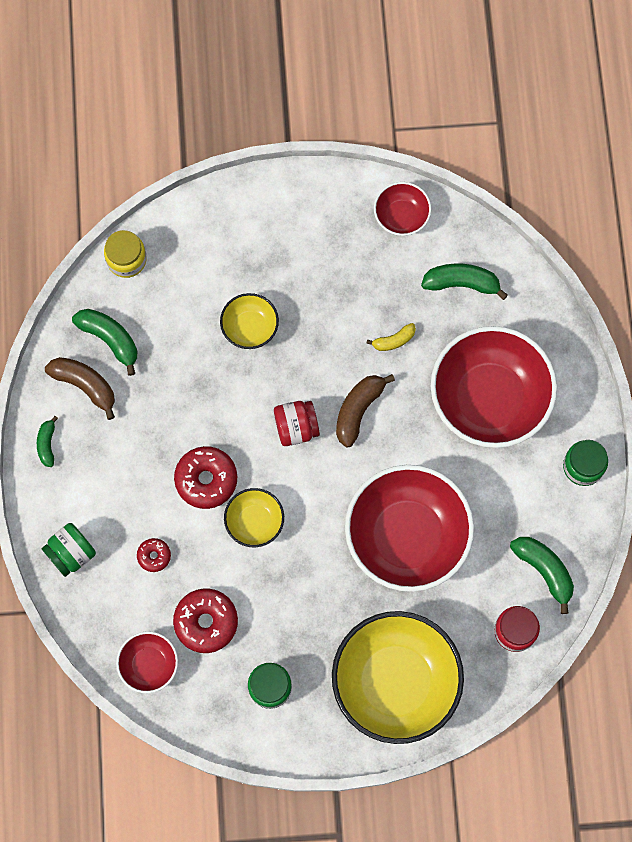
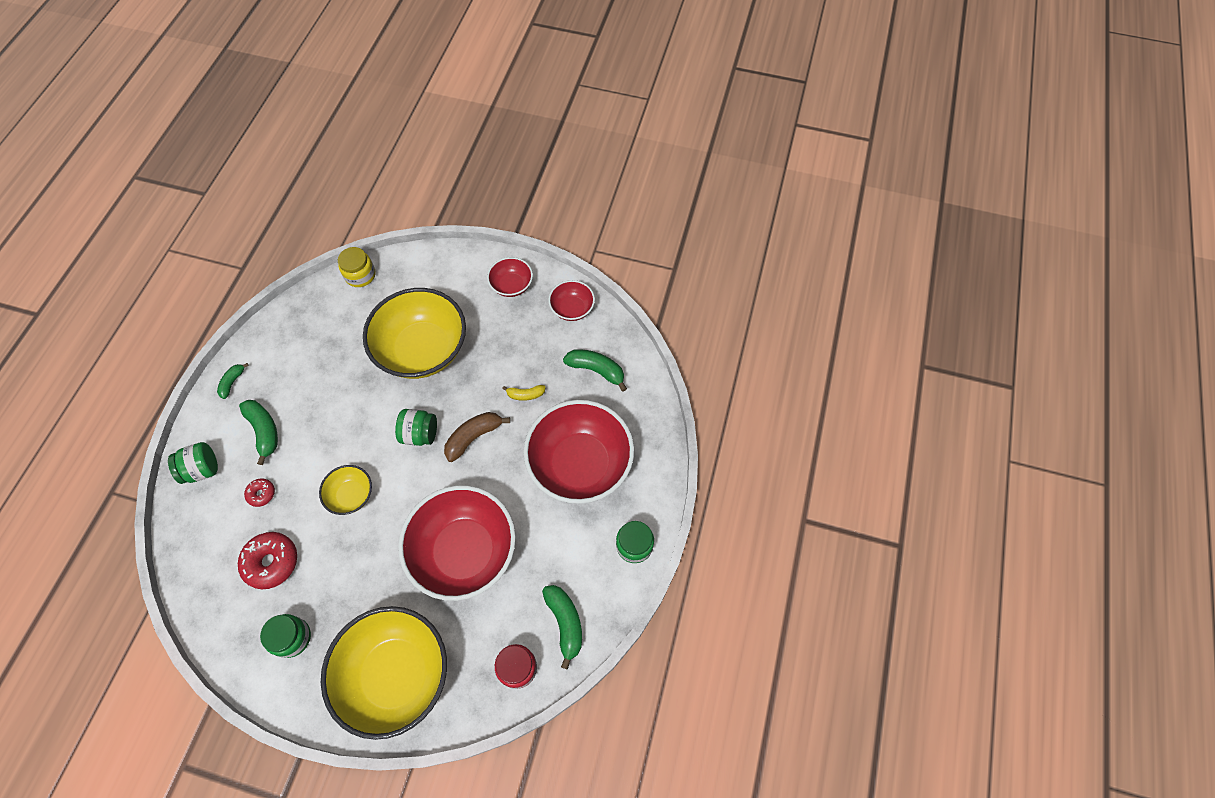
camera: 20 degrees right, 10 degrees down
(85, 385) = (283, 350): brown banana -> none
(110, 339) = (319, 324): green banana -> green banana (264, 431)
(149, 665) = (209, 580): red bowl -> red bowl (511, 285)
(206, 480) = (332, 449): red donut -> none
(250, 327) = (423, 349): yellow bowl -> yellow bowl, size x2.10
(296, 428) = (420, 434): red jar -> green jar

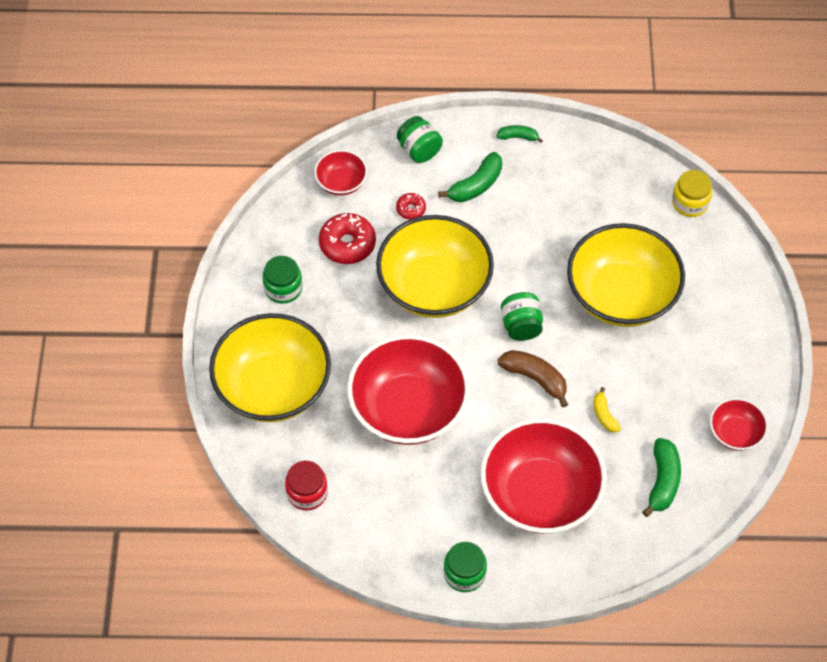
camera: 75 degrees right, 5 degrees down
(351, 495) = (434, 287): yellow bowl -> yellow bowl, size x2.10
(511, 285) = (740, 359): red bowl -> red bowl (341, 182)
(565, 623) = (362, 525): green banana -> none

